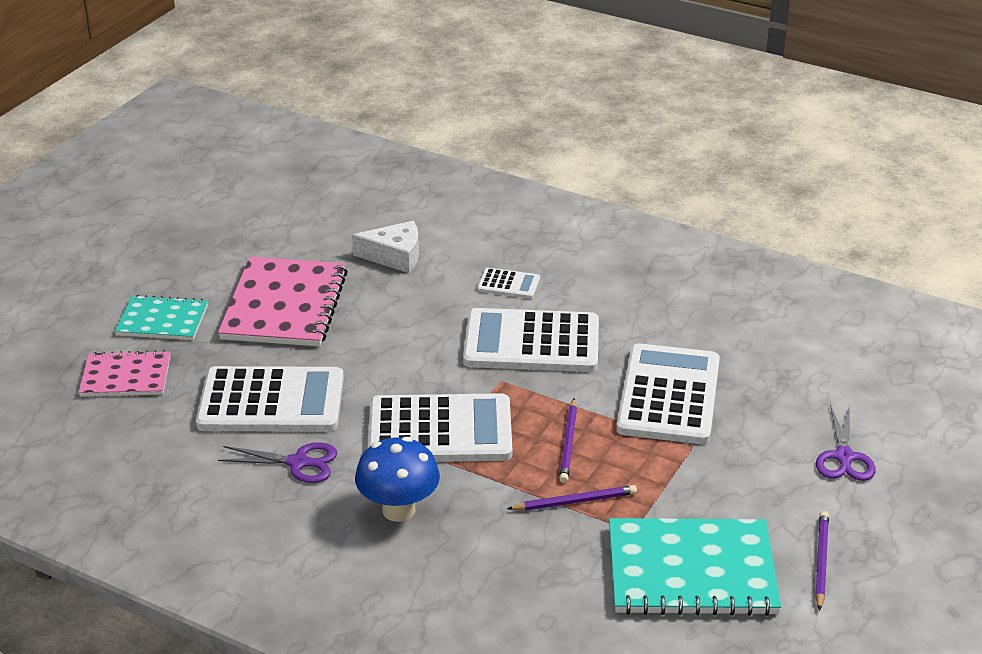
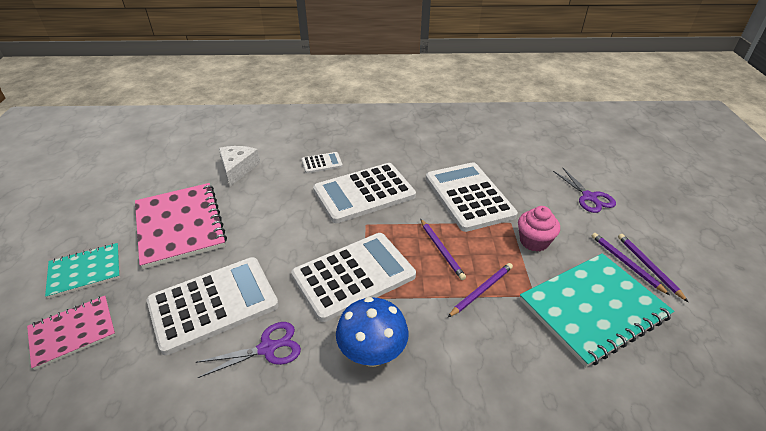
camera: 30 degrees left, 5 degrees up
(395, 256) = (238, 169): white cheese -> white cheese turned 60 degrees counterclockwise
(699, 478) = (534, 241): none -> pink cupcake
(794, 546) = (626, 263): none -> purple pencil

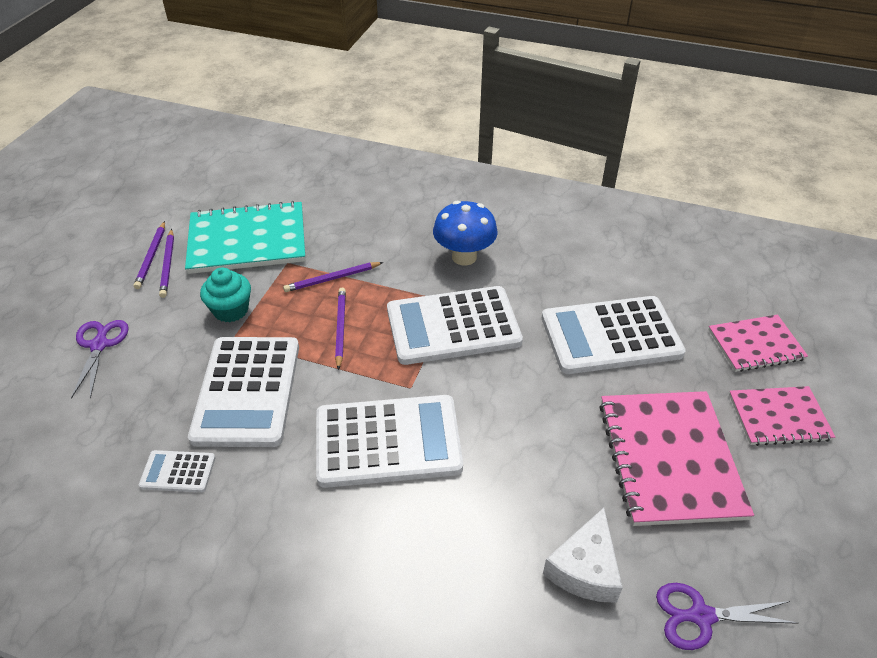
camera: 160 degrees left, 5 degrees up
(85, 271) = (779, 417): turquoise notebook -> pink notebook
(268, 348) = (556, 283): purple scissors -> purple scissors (700, 616)
(322, 163) = (429, 535): white calculator -> white calculator (178, 472)
(534, 241) = (231, 310): pink cupcake -> turquoise cupcake

